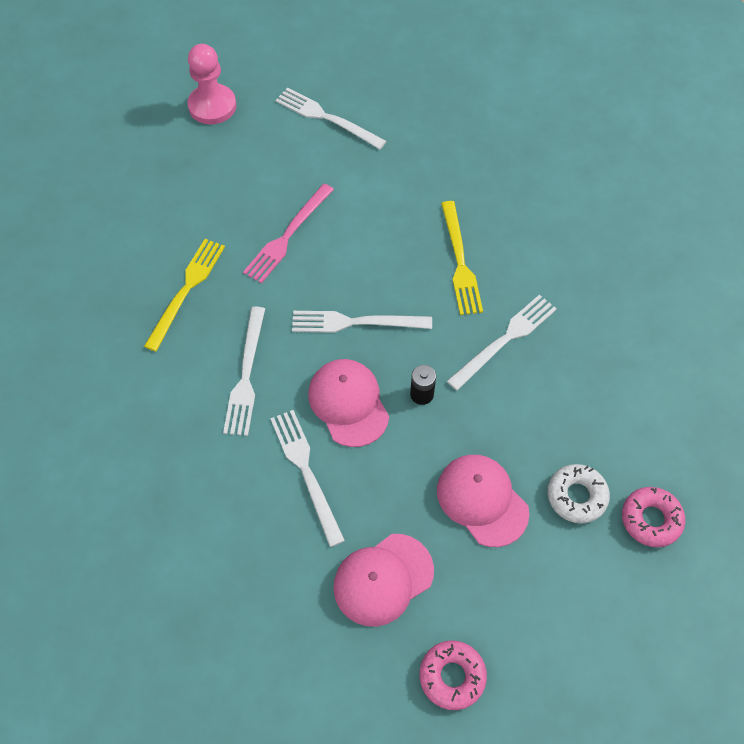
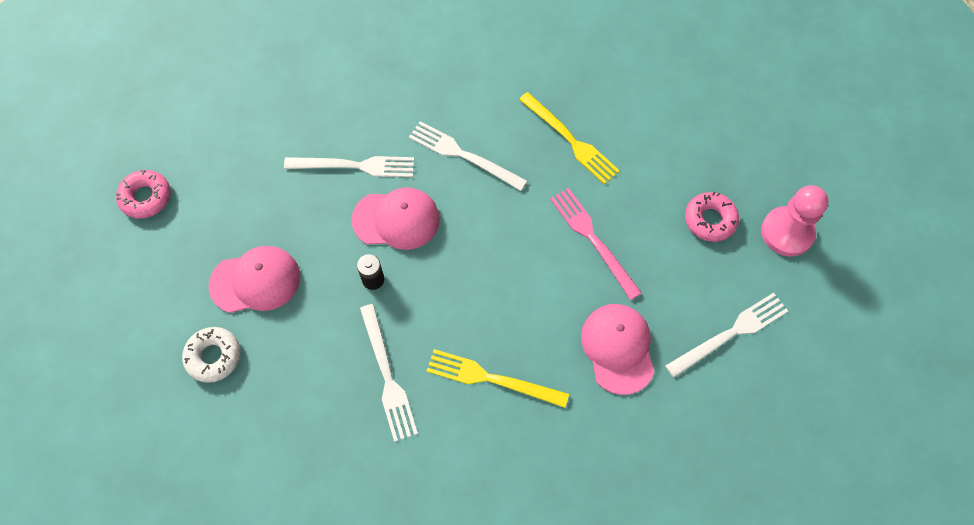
camera: 115 degrees right, 5 degrees up
(356, 322) = (471, 258): white fork -> none
(383, 579) = (240, 183): pink cap -> pink cap (618, 348)
(651, 519) = (158, 406): pink donut -> pink donut (710, 220)

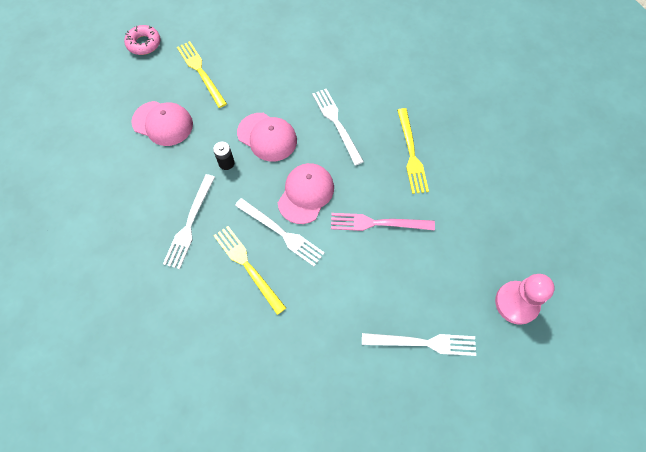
camera: 35 degrees right, 0 degrees up
(213, 356) = (108, 150): white donut -> none
(251, 190) = (201, 72): none -> yellow fork
(355, 166) = (268, 92): white fork -> white fork (281, 233)
(593, 239) = (377, 223): pink fork -> pink fork turned 90 degrees counterclockwise
(618, 348) = (340, 301): pink cap -> pink cap (306, 194)
(710, 220) = (467, 260): pink donut -> none

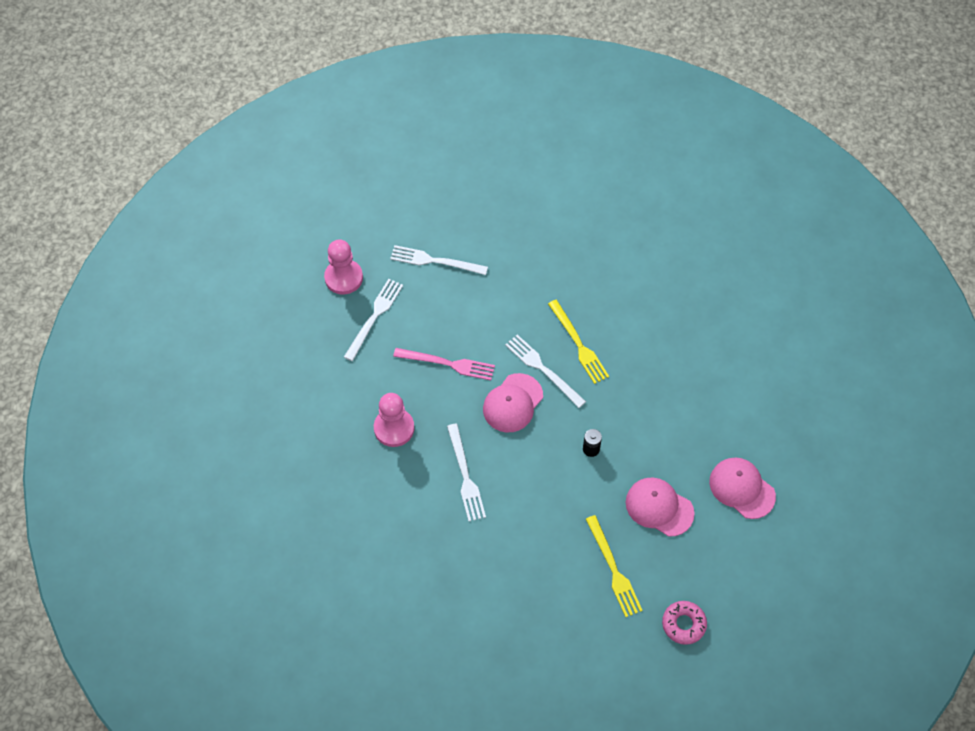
camera: 170 degrees left, 5 degrees down
(190, 224) = (632, 392): white fork -> white fork (374, 317)
(267, 137) = (544, 472): pink cap -> pink cap (742, 488)
(411, 153) = (394, 428): yellow fork -> pink pawn

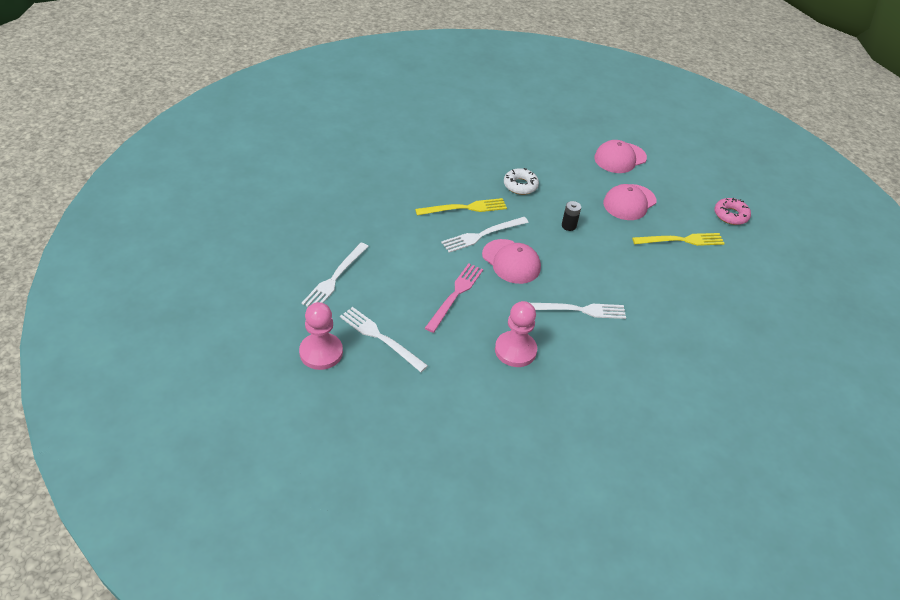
camera: 80 degrees left, 15 degrees down
(640, 390) = (520, 185): none -> white donut

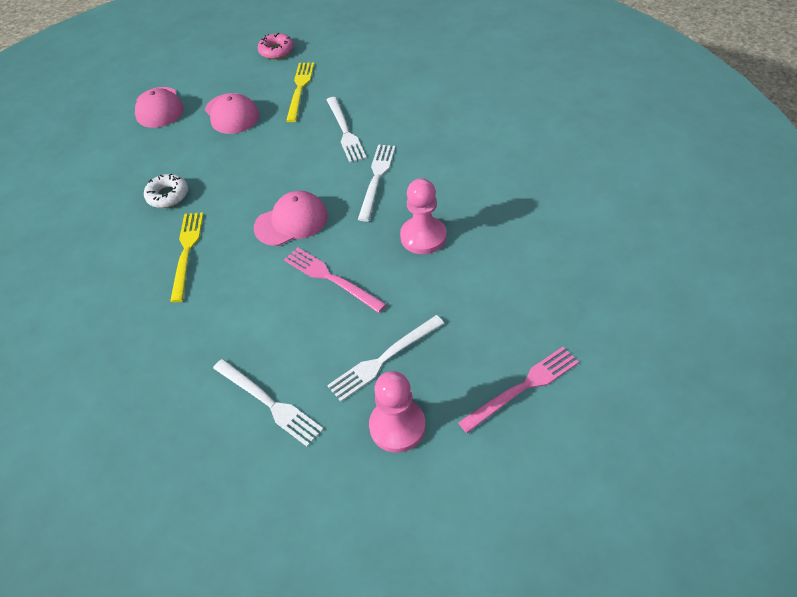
camera: 70 degrees left, 5 degrees up
(363, 431) = (523, 387): none -> pink fork
(482, 235) = (239, 241): white fork -> white fork (345, 131)
(568, 226) = (250, 165): black battery -> none

